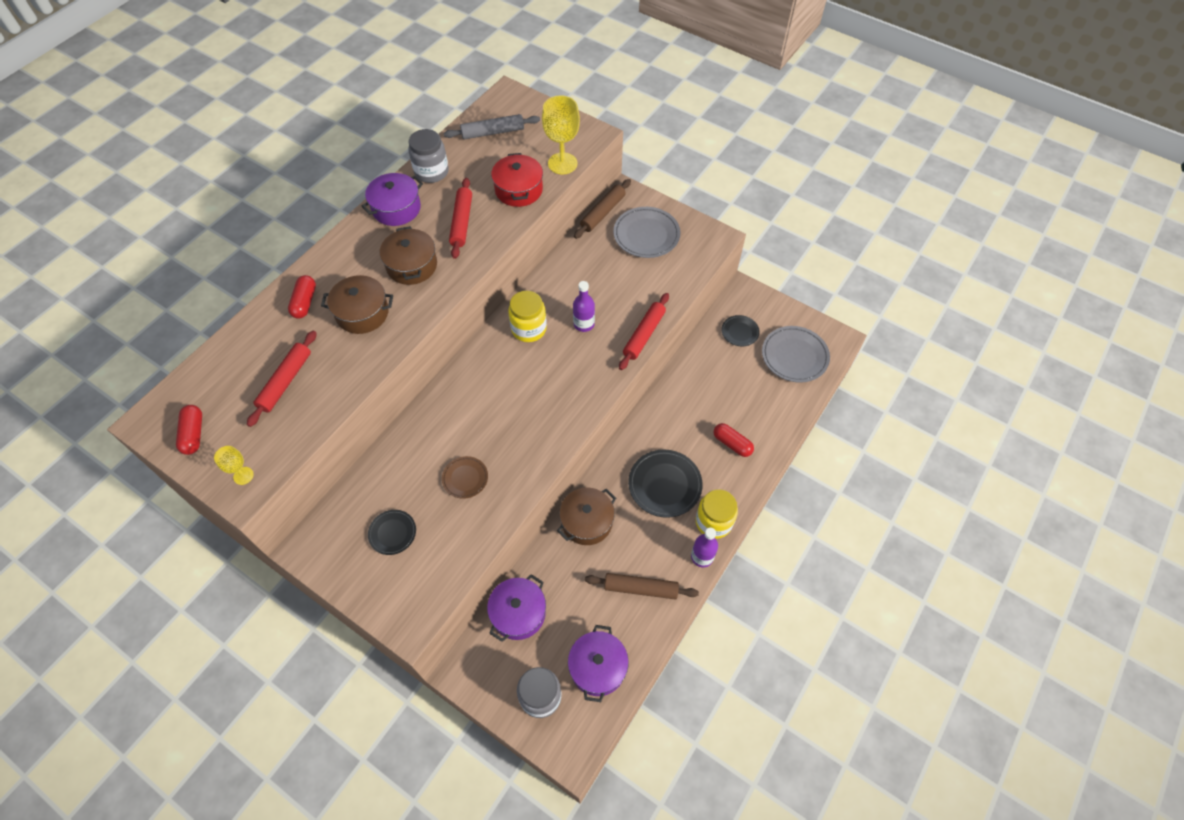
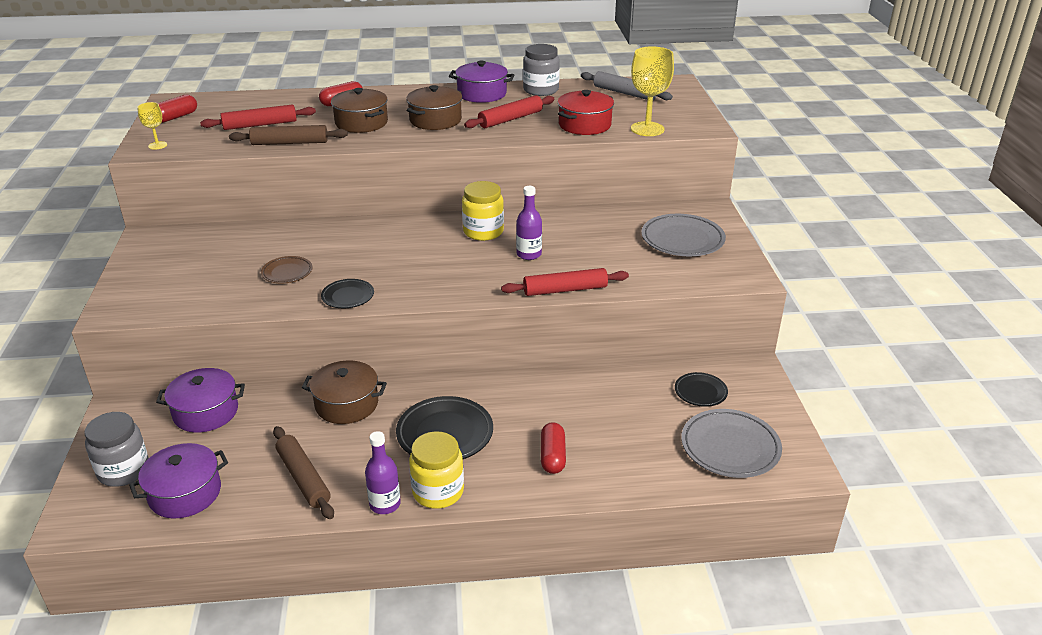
camera: 50 degrees right, 25 degrees down
(392, 533) = (196, 265): black plate -> black plate (348, 296)
(602, 213) = (667, 208): brown rolling pin -> brown rolling pin (290, 143)

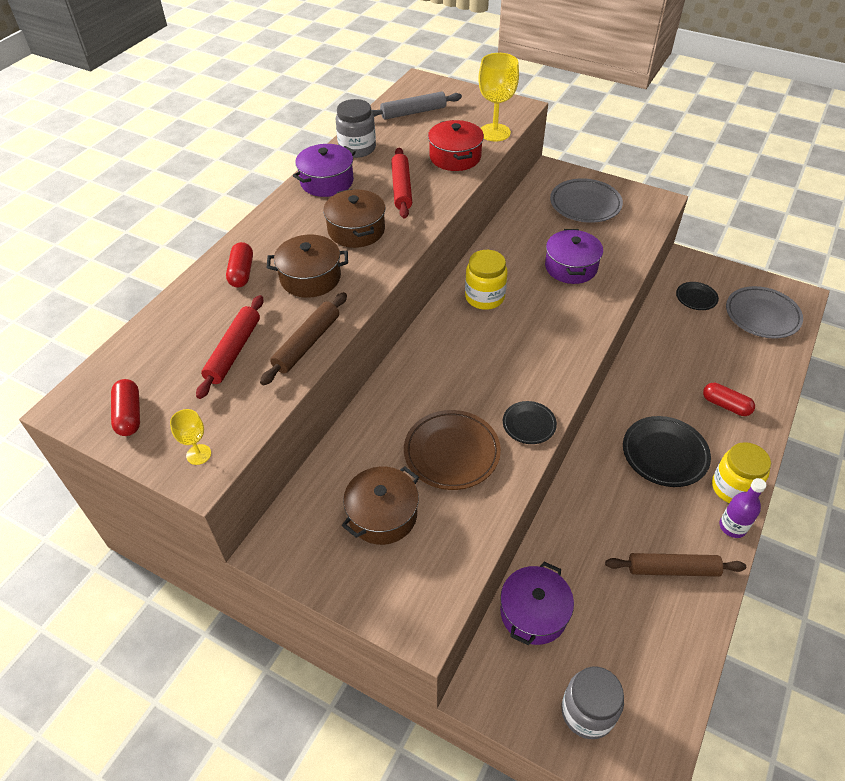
camera: 55 degrees left, 15 degrees up
(185, 493) = (648, 668): purple pot -> purple pot (571, 267)
(287, 272) = (451, 452): brown plate -> brown plate, size x1.74
(346, 404) = (587, 501): brown pot -> brown pot (382, 515)
(529, 254) = (544, 288): purple bottle -> none
(565, 290) = (613, 293): red rolling pin -> none

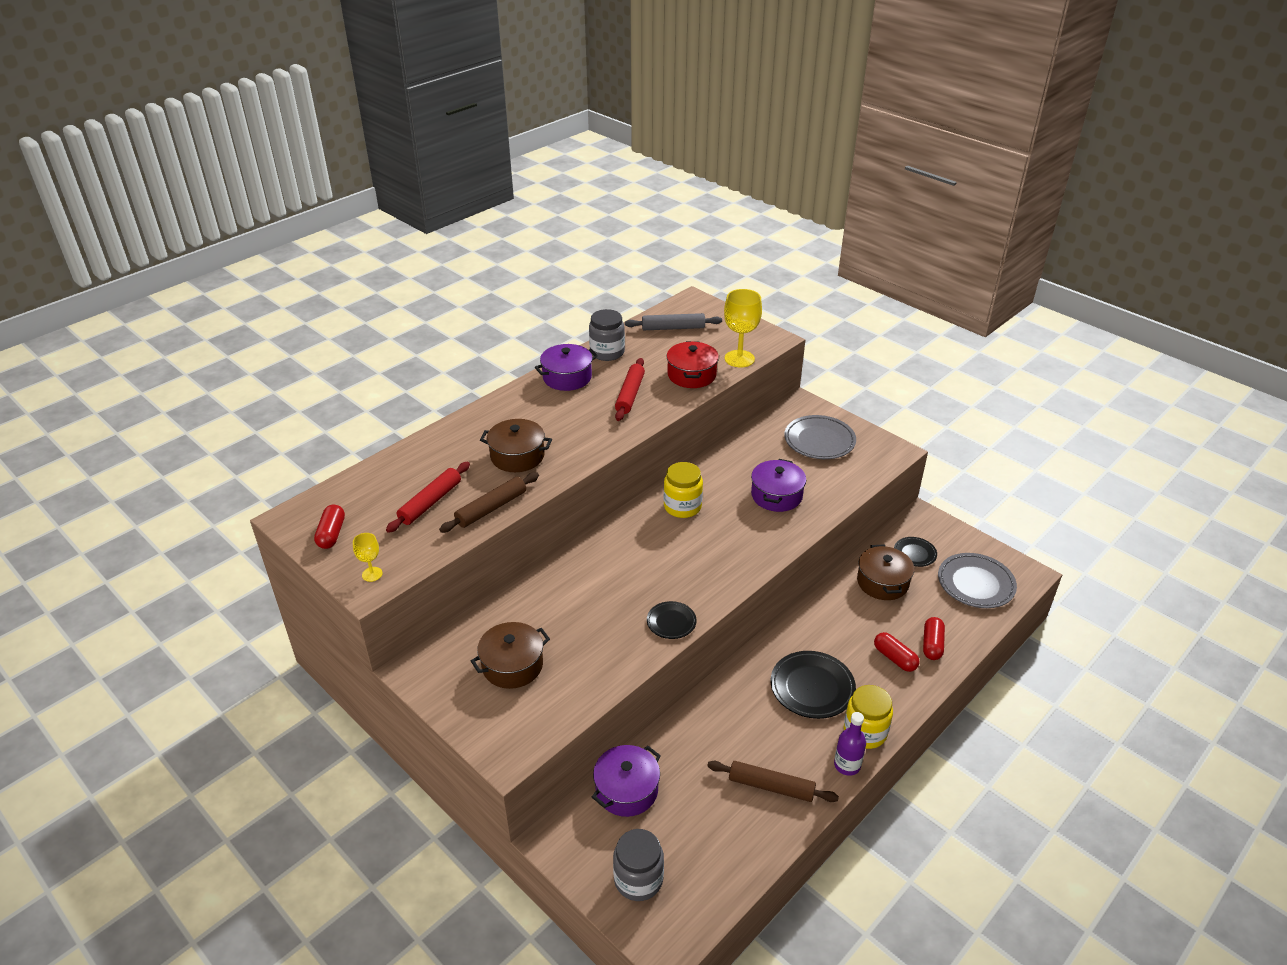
camera: 15 degrees right, 10 degrees down
(241, 273) = (462, 441): red capsule -> red capsule (932, 645)
(356, 230) = (574, 424): brown pot -> brown pot (882, 582)
(451, 452) = (592, 630): brown plate -> none

